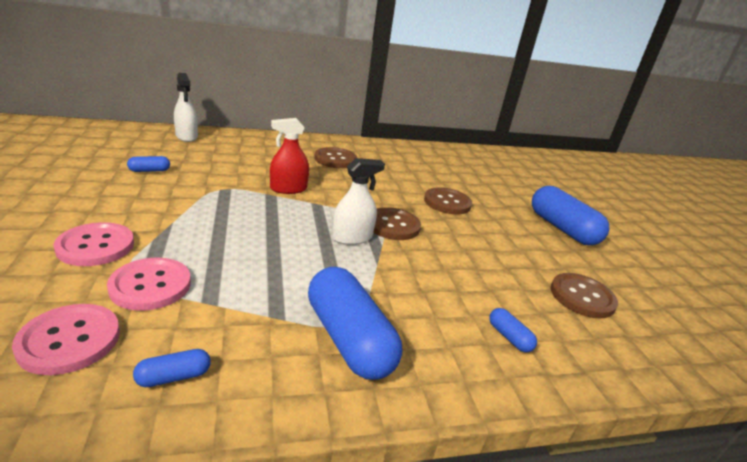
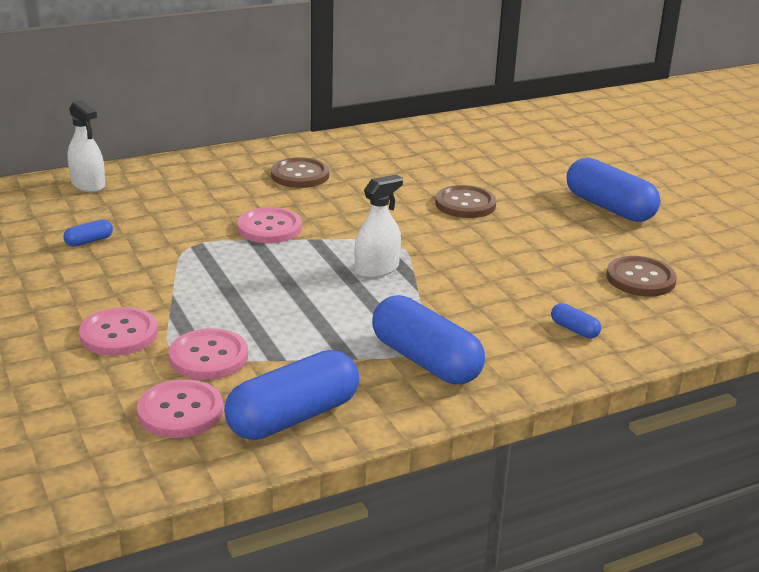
camera: 10 degrees left, 0 degrees up
(174, 377) = (293, 417): blue capsule -> blue capsule, size x2.31
(288, 189) = (269, 228): red spray bottle -> pink button
(393, 225) = (415, 246): brown button -> none

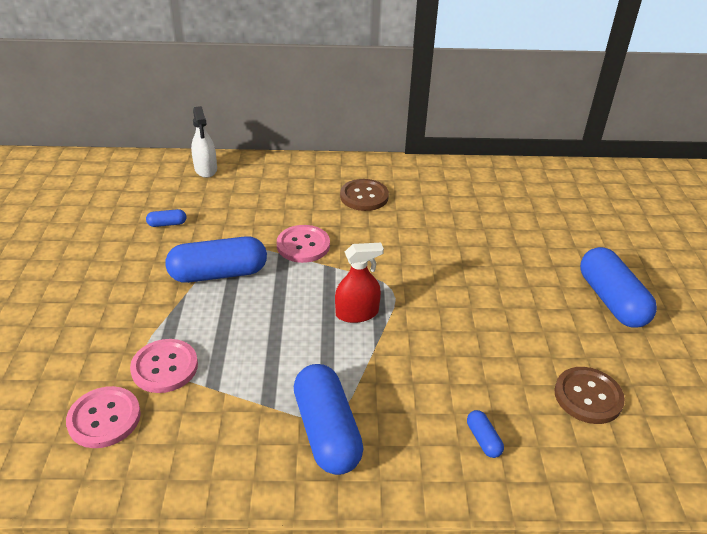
camera: 25 degrees right, 10 degrees up
(119, 334) = (120, 322): pink button -> none
(293, 417) = (179, 457): blue capsule -> blue capsule (218, 274)
(377, 269) = (357, 313): white spray bottle -> red spray bottle
(465, 204) = (479, 261): brown button -> none

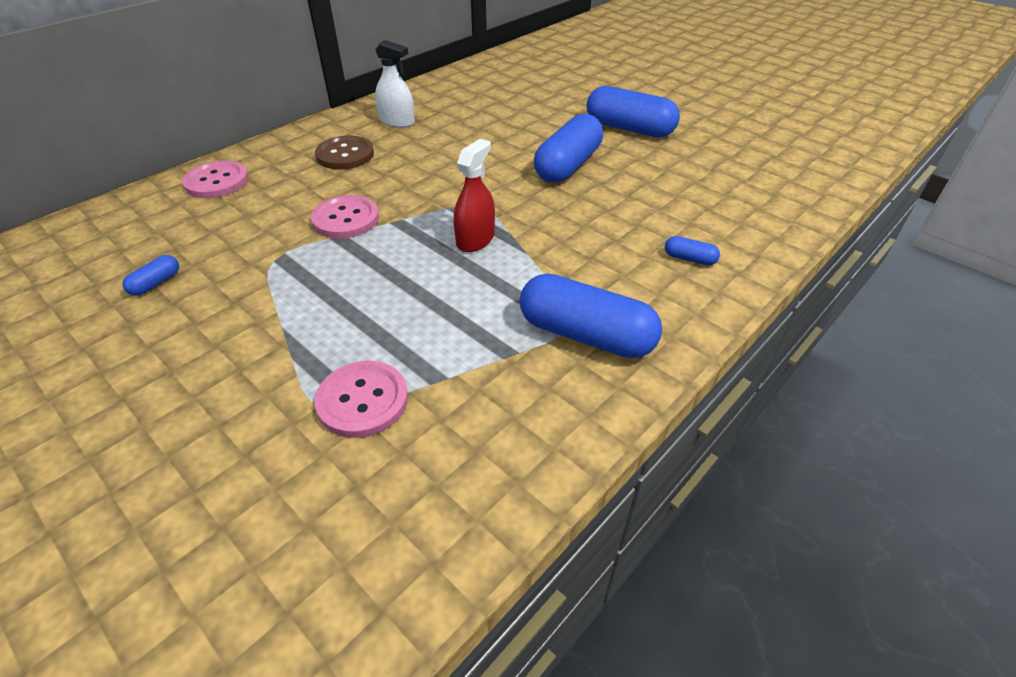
camera: 45 degrees left, 5 degrees up
(104, 418) = (368, 493): pink button -> pink button (217, 182)
(206, 169) = (127, 213): white spray bottle -> white spray bottle (397, 122)
(218, 274) = (293, 289): blue capsule -> blue capsule (568, 165)
(588, 396) = (702, 191): brown button -> none

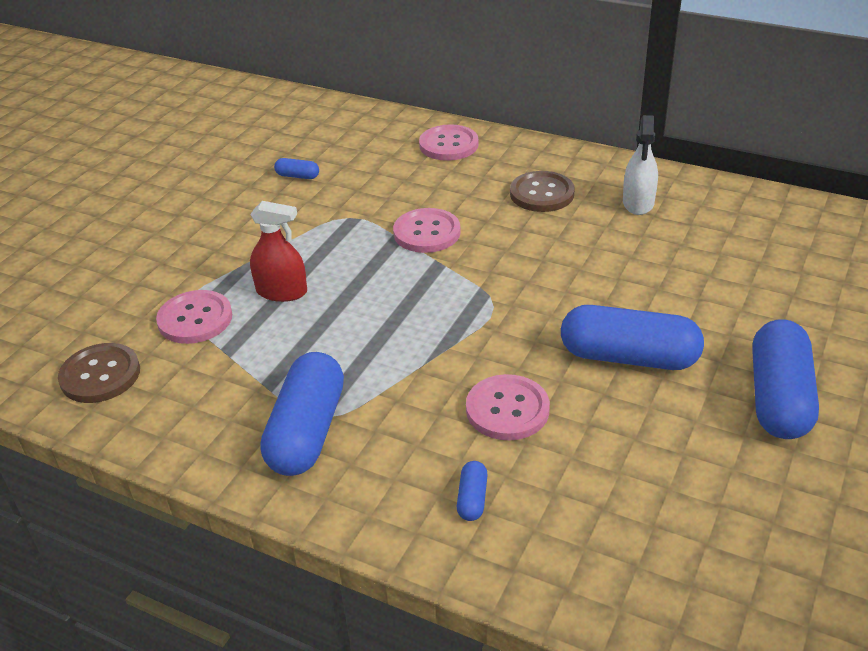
camera: 75 degrees right, 5 degrees down
(415, 505) = (100, 375): none -> brown button
(475, 239) = (432, 321): red spray bottle -> red spray bottle (281, 291)
(600, 224) = (507, 409): none -> pink button

